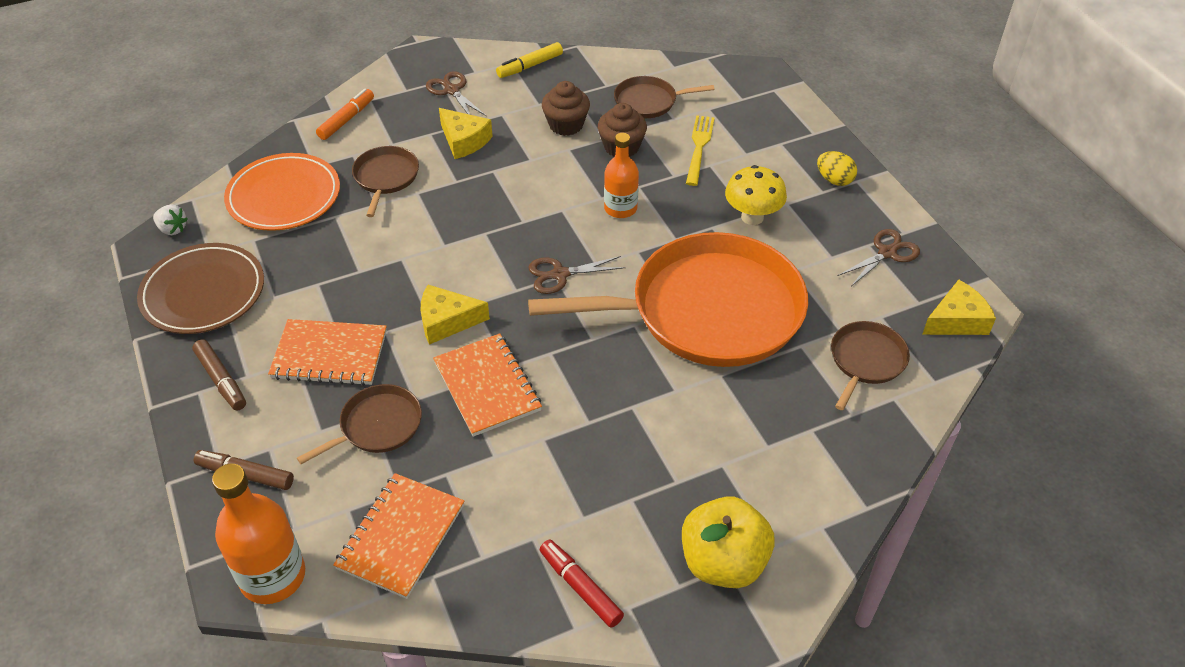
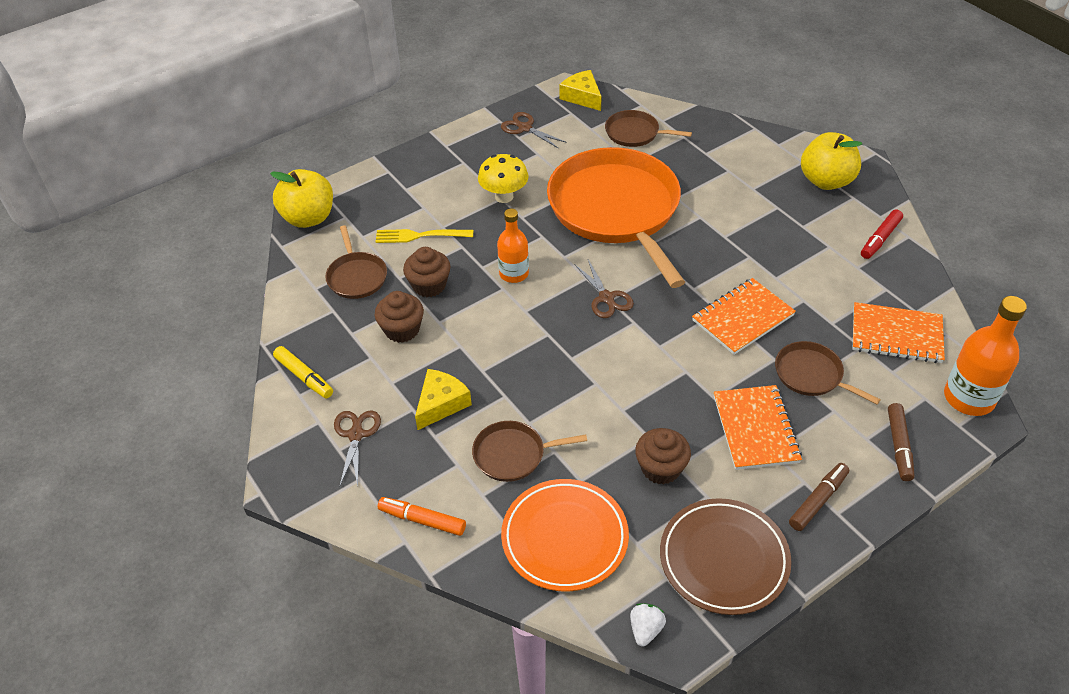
camera: 100 degrees left, 0 degrees up
(320, 271) = (660, 468): none -> brown cupcake
(447, 321) = (686, 359): yellow cheese -> none
(452, 90) = (356, 435): brown scissors -> brown scissors turned 135 degrees clockwise
(745, 76) = (308, 218): none -> yellow apple
(834, 180) = (447, 157): yellow egg -> none

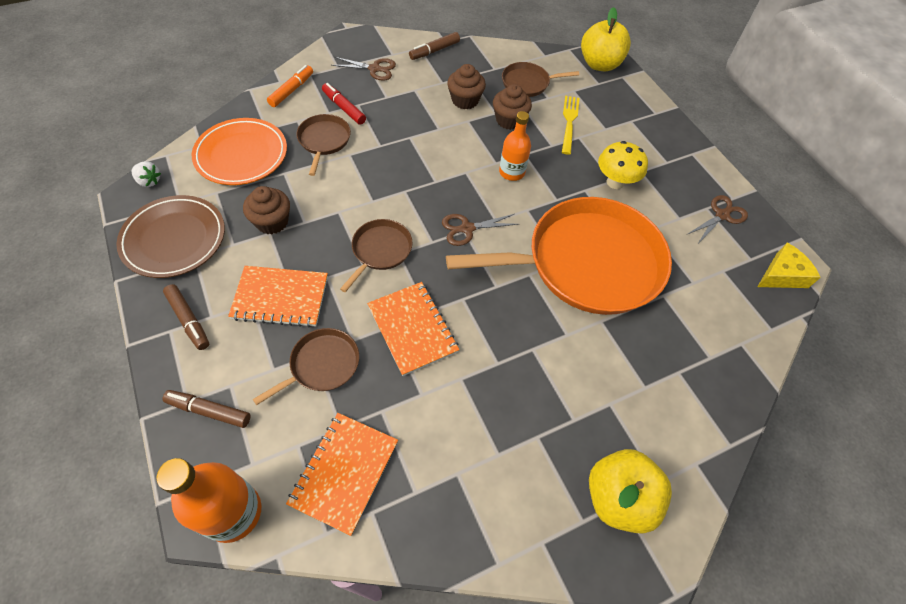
camera: 95 degrees right, 10 degrees up
(304, 377) = (434, 51): yellow marker -> brown marker
(441, 404) = (385, 111): yellow cheese -> none
(635, 133) = (716, 310): brown pan -> brown pan (380, 251)
(880, 239) = (500, 523): red marker -> red marker (344, 108)

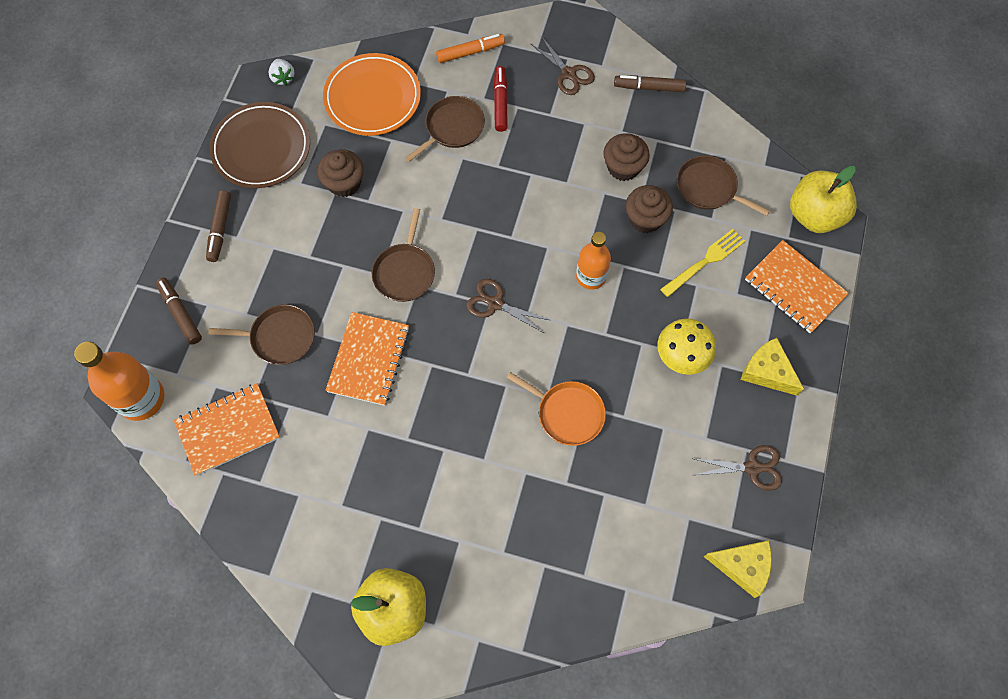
camera: 45 degrees right, 10 degrees up
(280, 297) = (296, 258): orange notebook -> orange notebook (795, 288)
(380, 251) = (405, 272): brown pan -> brown pan turned 120 degrees clockwise
(586, 263) = (567, 413): orange pan -> orange pan, size x0.44
(668, 158) = (767, 371): none -> yellow cheese

